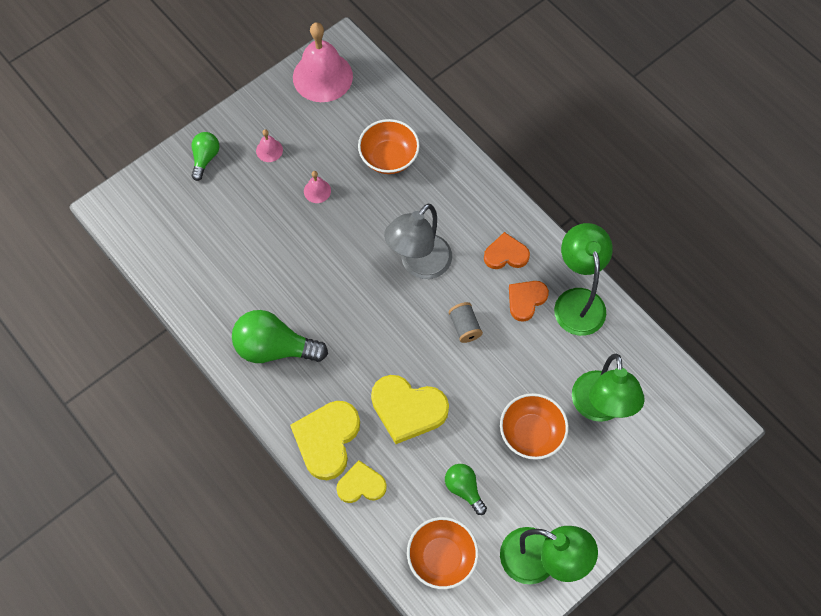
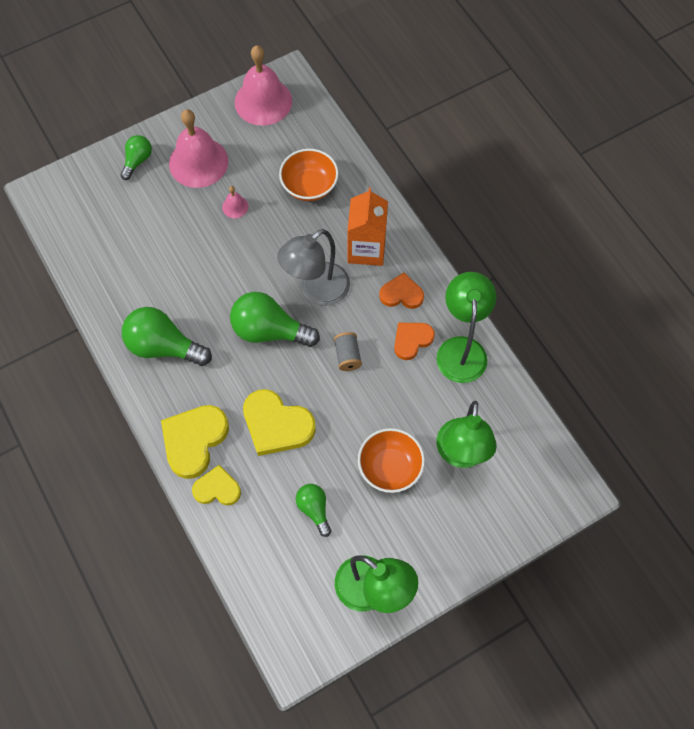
camera: 10 degrees right, 0 degrees up
(269, 150) = (198, 162): pink bell -> pink bell, size x2.31
(379, 314) = (269, 331): none -> green light bulb
(441, 557) = (279, 570): orange bowl -> none
(460, 214) = (366, 249): none -> orange carton

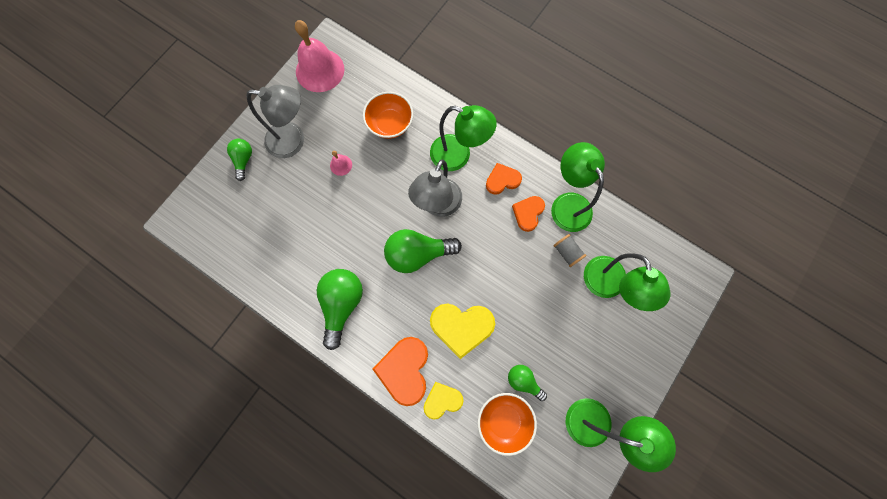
camera: 25 degrees left, 10 degrees up
(163, 346) = (342, 304): green light bulb -> green light bulb turned 105 degrees clockwise
(194, 440) = (405, 370): yellow heart -> orange heart
(198, 162) = (293, 141): pink bell -> grey lamp
(347, 356) = (487, 247): grey spool -> grey spool (567, 252)
(366, 249) = (458, 156): orange carton -> green lamp
(390, 467) = (562, 321): orange bowl -> orange bowl (504, 420)

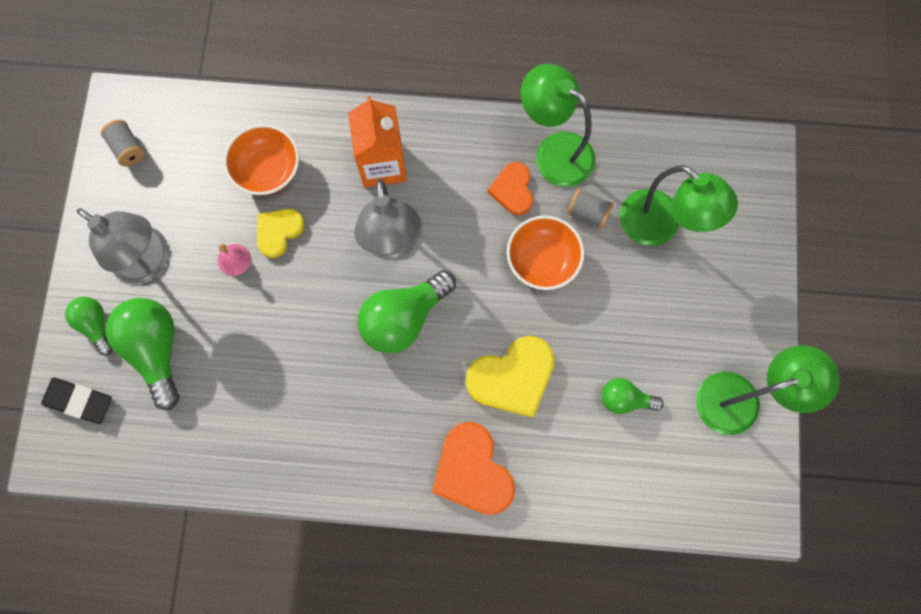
camera: 30 degrees left, 0 degrees up
(209, 198) = (79, 401): none -> black eraser
(293, 141) = (149, 262): grey lamp -> grey lamp turned 60 degrees clockwise
(320, 70) = (128, 149): pink bell -> grey spool
(342, 304) = (344, 436): green light bulb -> green light bulb (156, 349)
(442, 400) = (540, 480): yellow heart -> yellow heart (278, 232)
(458, 156) = (382, 164): green lamp -> orange carton
(502, 180) = (456, 165): orange heart -> none
(504, 420) = (628, 460): orange bowl -> orange bowl (542, 260)

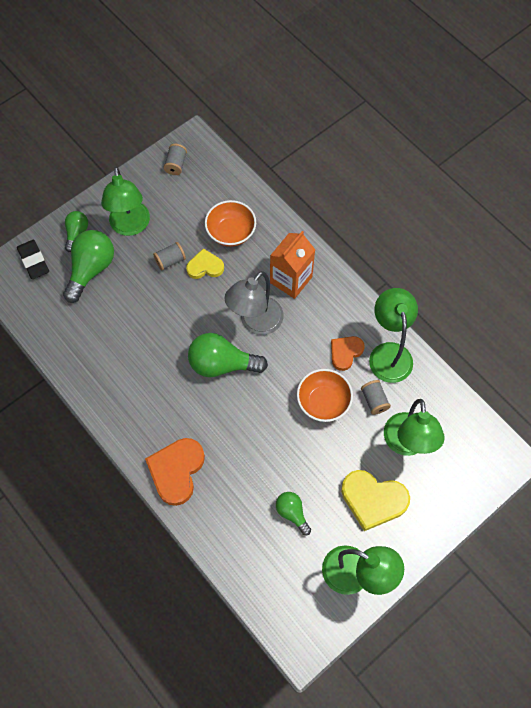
camera: 45 degrees right, 10 degrees down
(149, 262) = (130, 226): grey lamp -> green lamp
(234, 259) = (170, 260): pink bell -> grey spool
(512, 378) = (245, 445): yellow heart -> yellow heart (373, 500)

